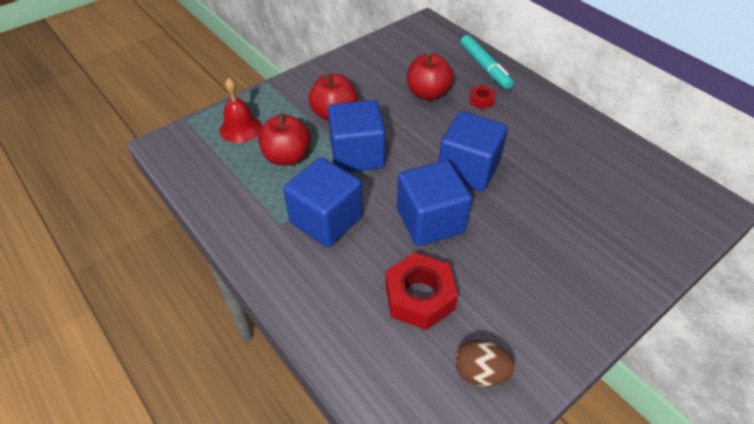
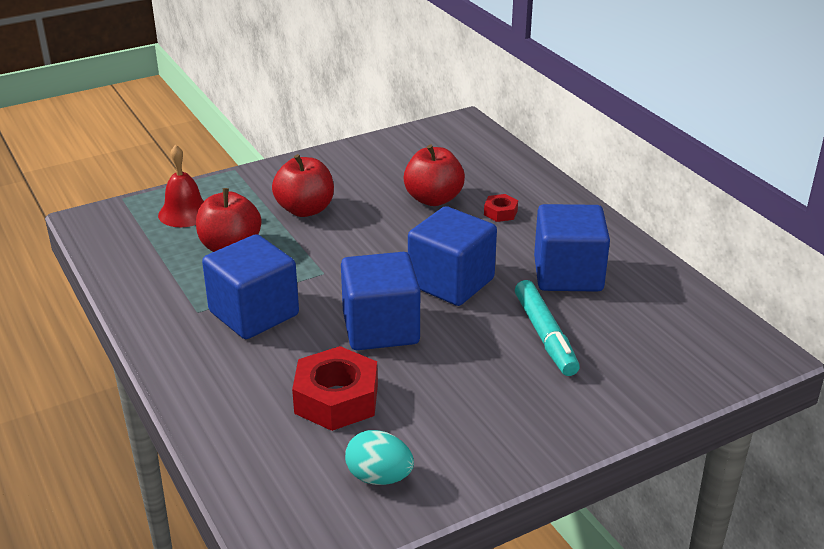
camera: 10 degrees right, 15 degrees down
(357, 155) = (317, 253): blue cube -> blue cube (568, 274)
(480, 372) = (379, 477): brown egg -> turquoise egg
(485, 67) = (521, 178): turquoise marker -> turquoise marker (545, 335)

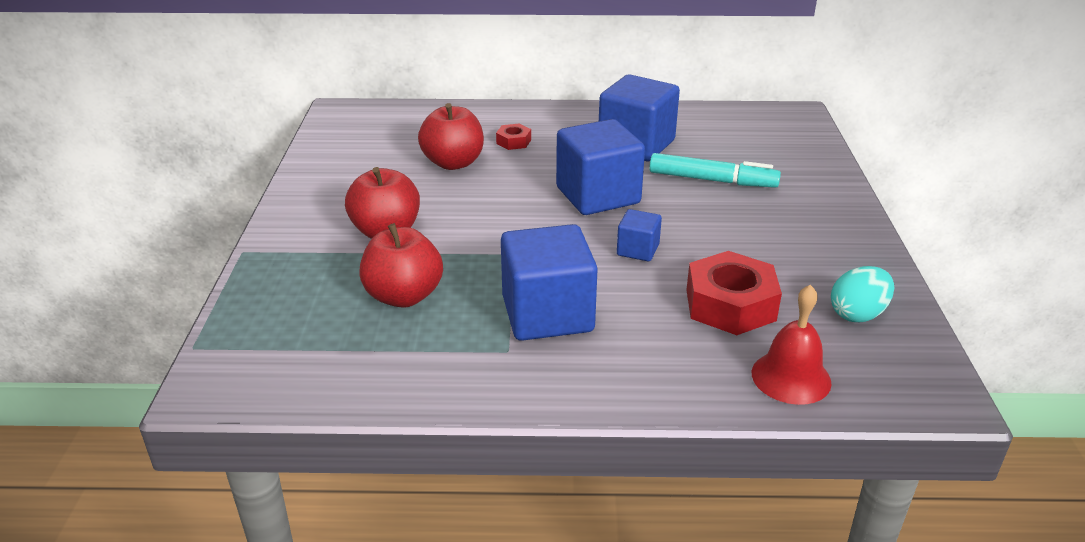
camera: 60 degrees left, 0 degrees up
(185, 213) = (293, 308): red bell -> red bell (791, 377)
(380, 328) = (638, 250): blue cube -> blue cube, size x0.49

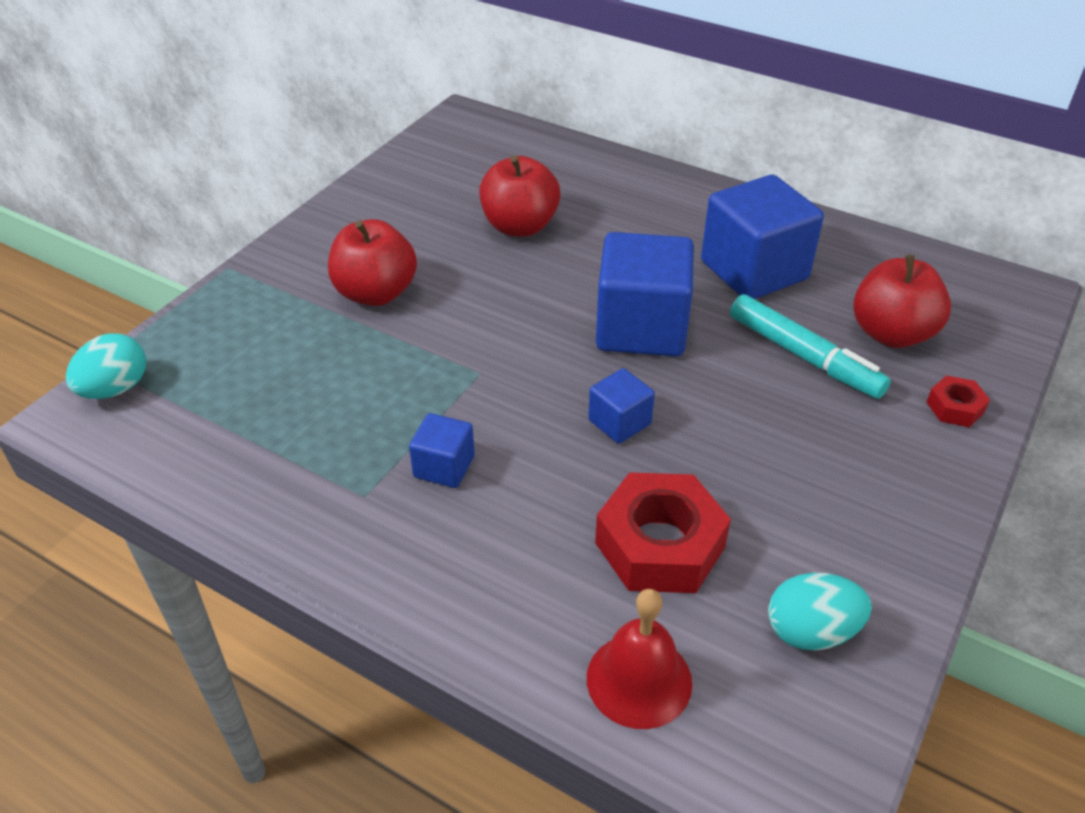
camera: 30 degrees right, 10 degrees up
(228, 358) = (115, 389): none -> turquoise egg
(404, 296) = (324, 382): red apple -> red apple (891, 333)
(513, 142) = (611, 218): red nut -> red nut (955, 407)
(547, 314) = (444, 467): blue cube -> blue cube, size x0.49

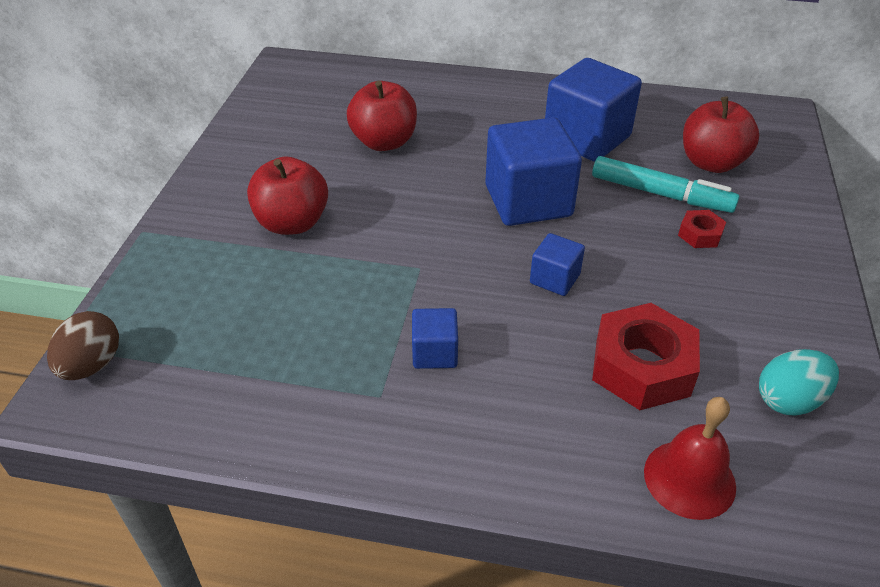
camera: 20 degrees left, 0 degrees up
(115, 389) = (92, 365): turquoise egg -> brown egg
(955, 407) = (786, 206): red nut -> red nut (700, 234)

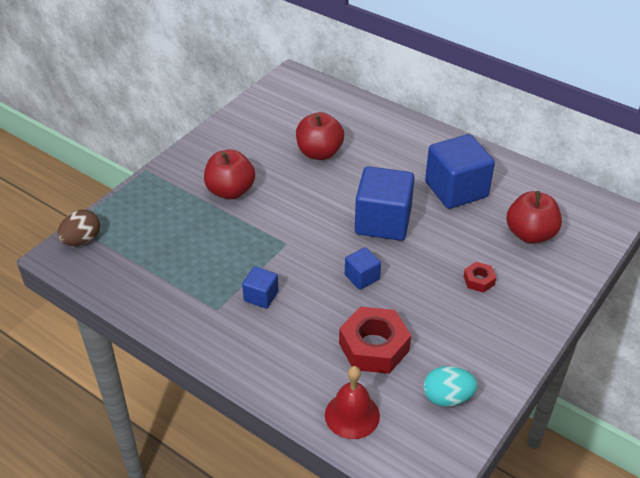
camera: 25 degrees right, 0 degrees up
(661, 194) = (475, 245): turquoise marker -> none

